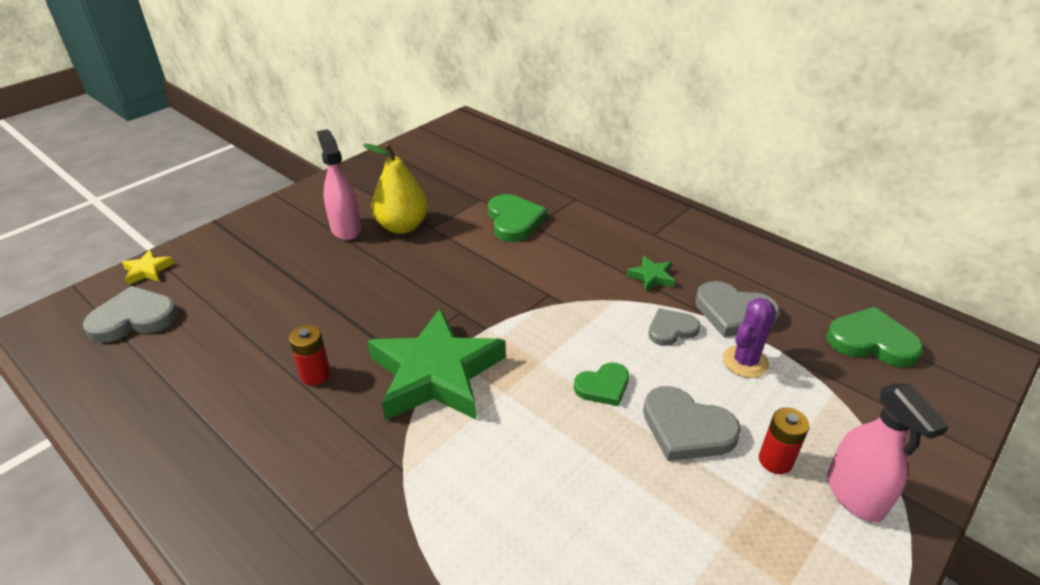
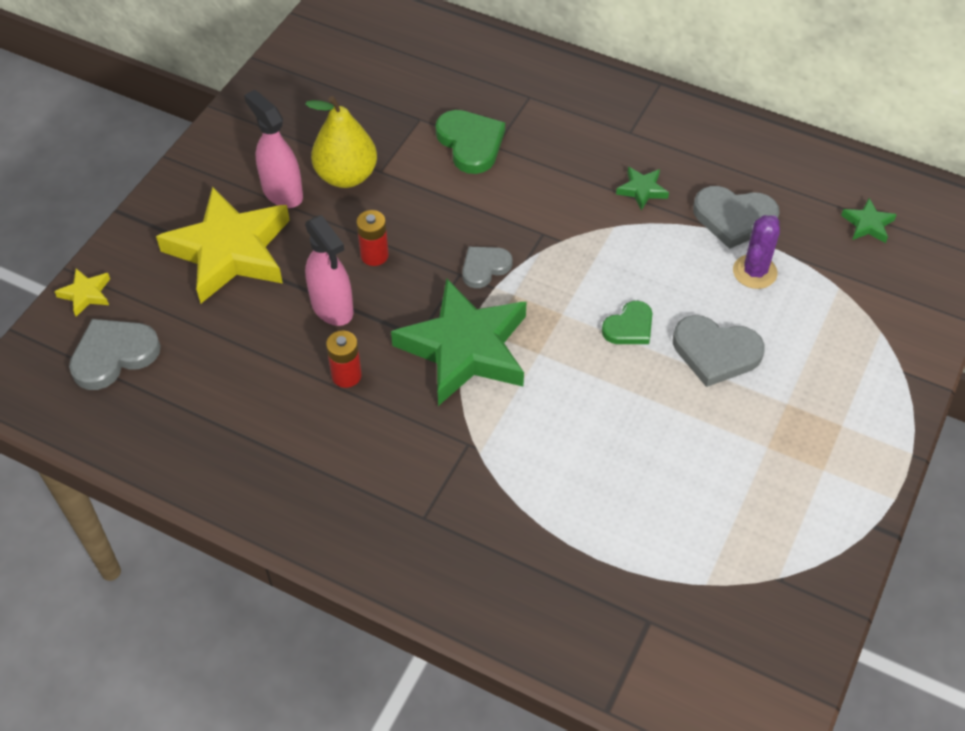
camera: 15 degrees left, 15 degrees up
(279, 261) = (230, 251): none -> yellow star
(671, 329) = (677, 250): grey heart -> grey heart (484, 267)
(775, 460) = (797, 365): red battery -> red battery (374, 255)
(855, 495) = (866, 382): pink spray bottle -> pink spray bottle (332, 307)
(871, 341) = (867, 224): green heart -> green star

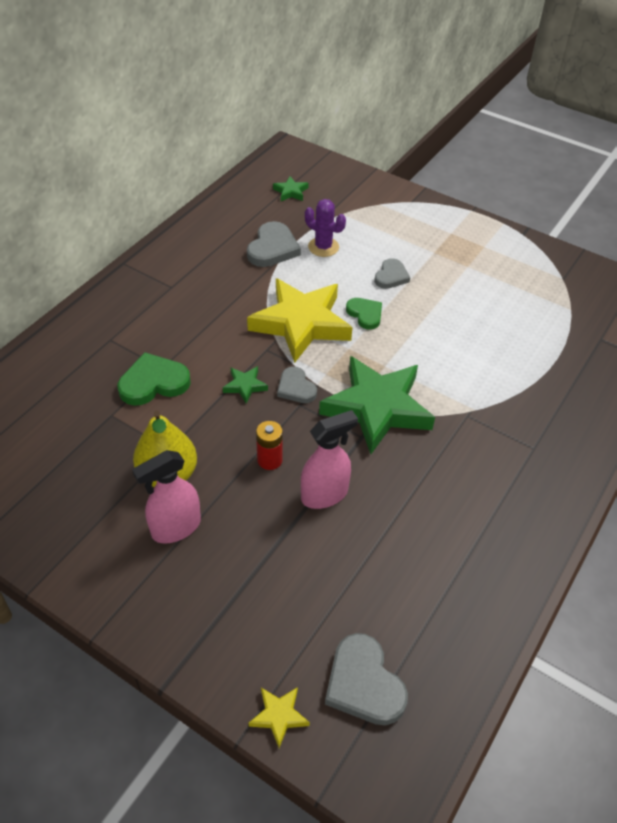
camera: 85 degrees left, 5 degrees down
(230, 251) = (243, 575): yellow star -> yellow star (301, 324)
(346, 375) = (399, 488): red battery -> none
(642, 190) = (234, 289): green star -> green star (245, 386)
(715, 352) = (391, 276): grey heart -> grey heart, size x0.64

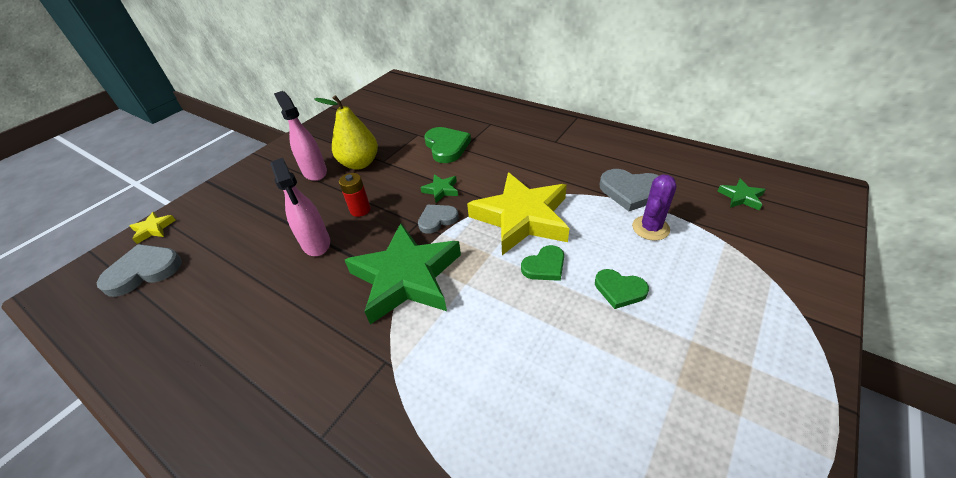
camera: 95 degrees right, 5 degrees down
(391, 276) = (619, 290): grey heart -> green heart

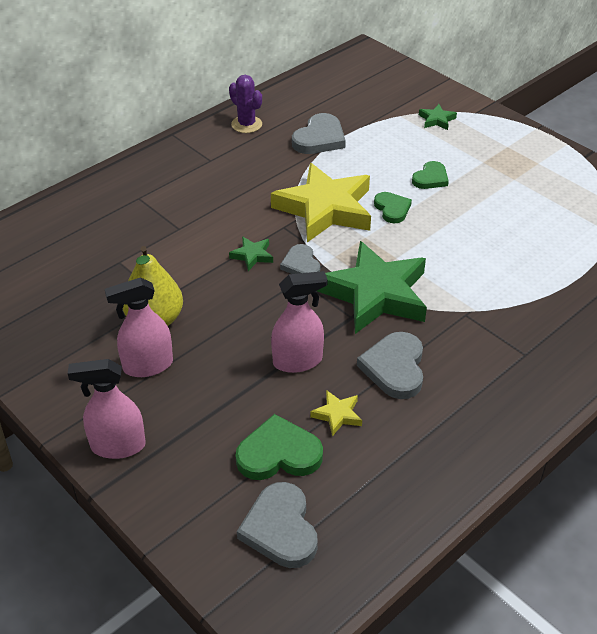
camera: 80 degrees left, 0 degrees up
(153, 229) = (191, 539): yellow star -> yellow star (337, 415)
(244, 179) = (118, 446): none -> pink spray bottle
(304, 311) = (394, 368): none -> grey heart
(360, 210) = (254, 323): red battery -> none
(446, 147) = (167, 240): green heart -> green heart (278, 454)
(650, 228) = (370, 143): purple cactus -> purple cactus (246, 124)
(741, 197) = (354, 90): green star -> green star (436, 120)

